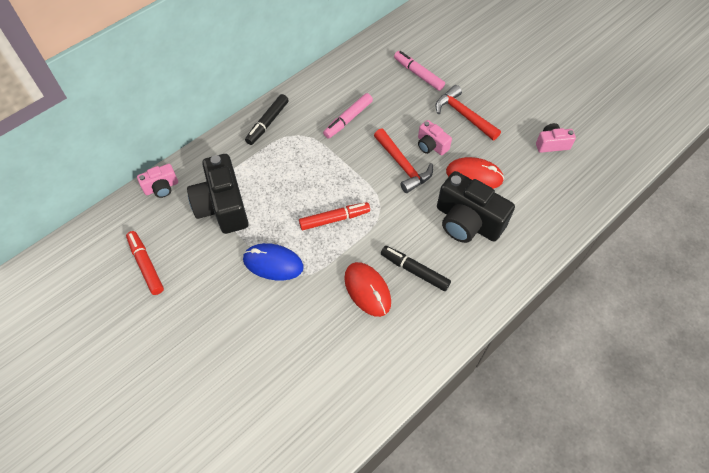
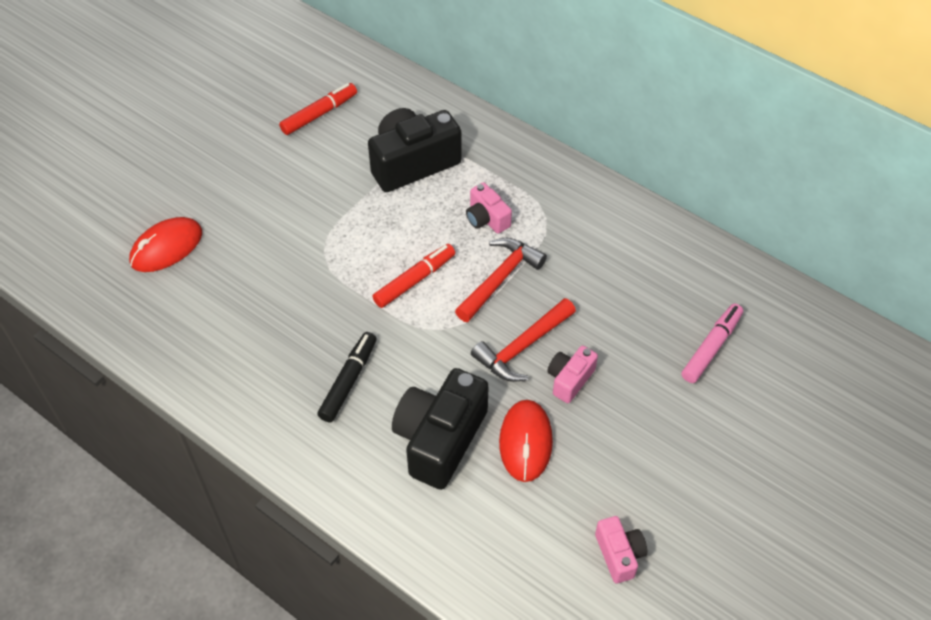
camera: 80 degrees right, 5 degrees down
(161, 187) = (428, 101): pink camera -> pink camera (486, 218)
(267, 123) = (557, 181): black marker -> none
(273, 263) = (338, 228): blue mouse -> none
(334, 219) = (414, 280): red marker -> red marker turned 105 degrees counterclockwise
(348, 119) = (590, 269): pink marker -> none
(367, 290) = (313, 331): red mouse -> red mouse (166, 247)
(464, 115) = (644, 419): red hammer -> red hammer (500, 279)

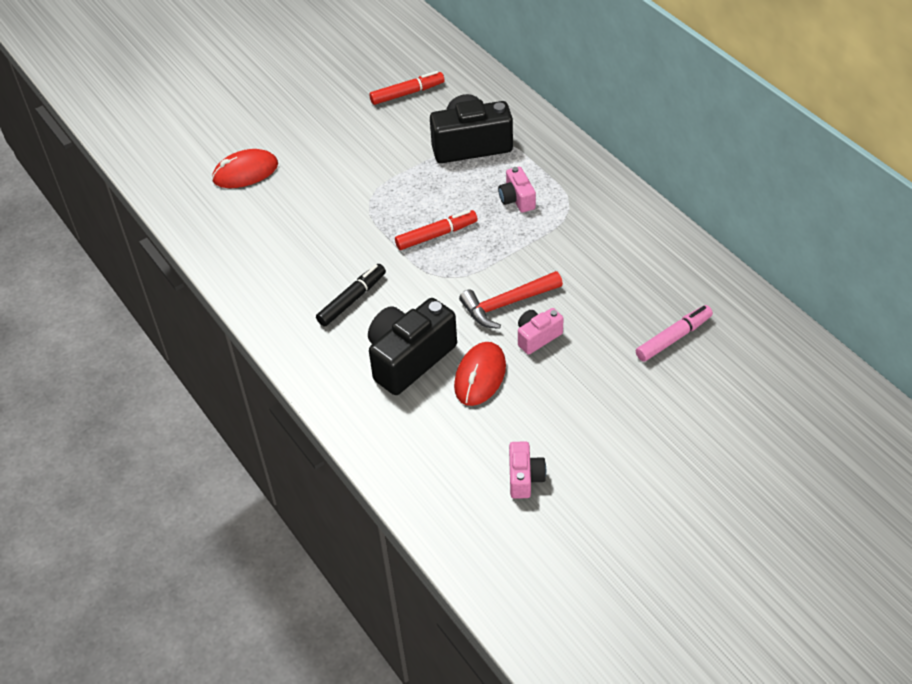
camera: 20 degrees right, 5 degrees down
(500, 279) = (509, 248): red hammer -> none

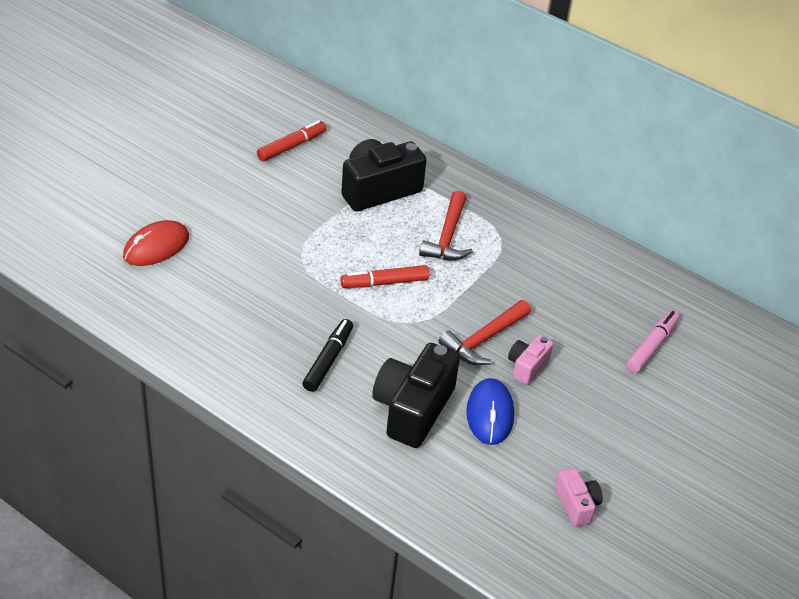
camera: 25 degrees left, 5 degrees down
(436, 235) = (384, 282): red marker -> red marker turned 150 degrees counterclockwise
(480, 376) = (490, 414): red mouse -> blue mouse
(517, 199) = (447, 236): pink camera -> red hammer

